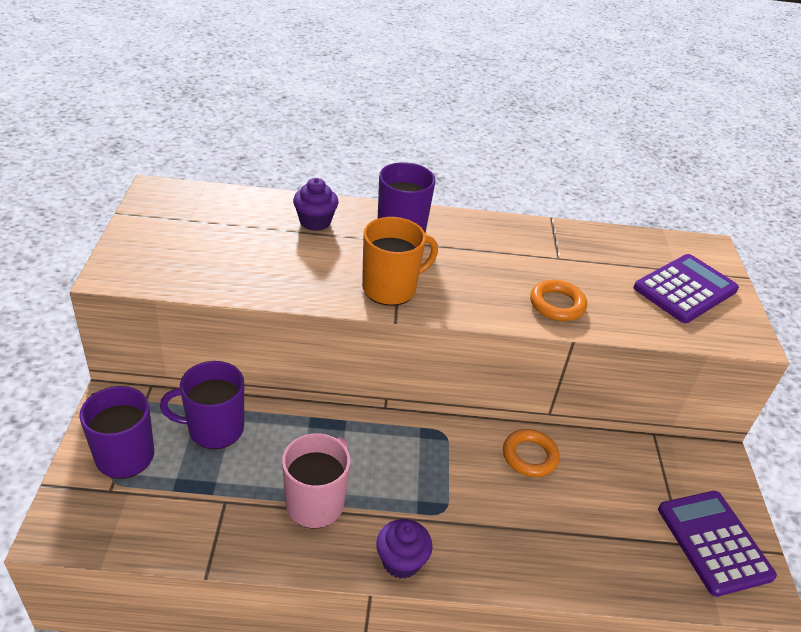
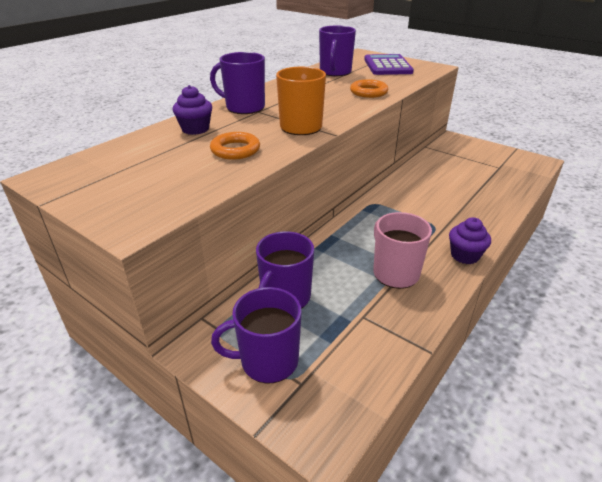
camera: 50 degrees left, 5 degrees down
(529, 456) = (414, 184): orange ring -> orange ring (235, 150)
(595, 251) = (335, 72): none -> purple mug
(713, 542) = (503, 160): purple calculator -> none

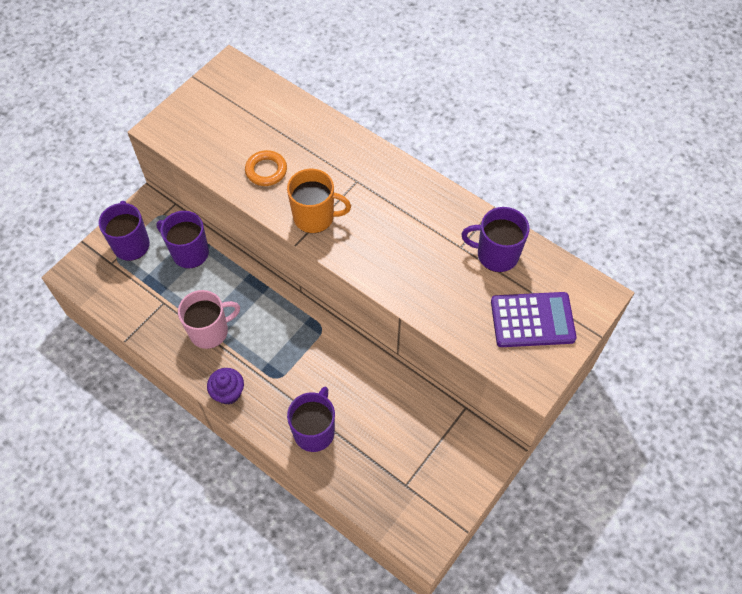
camera: 90 degrees right, 25 degrees up
(195, 129) = (312, 137): purple cupcake -> none
(244, 107) = (367, 168): purple mug -> purple mug (314, 431)
(368, 92) = (418, 285): orange ring -> none

